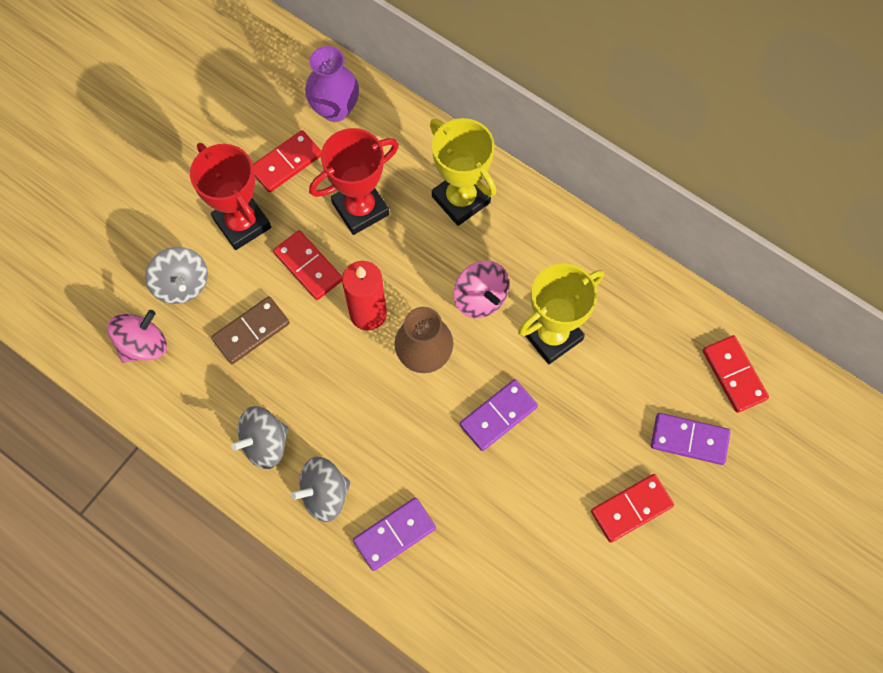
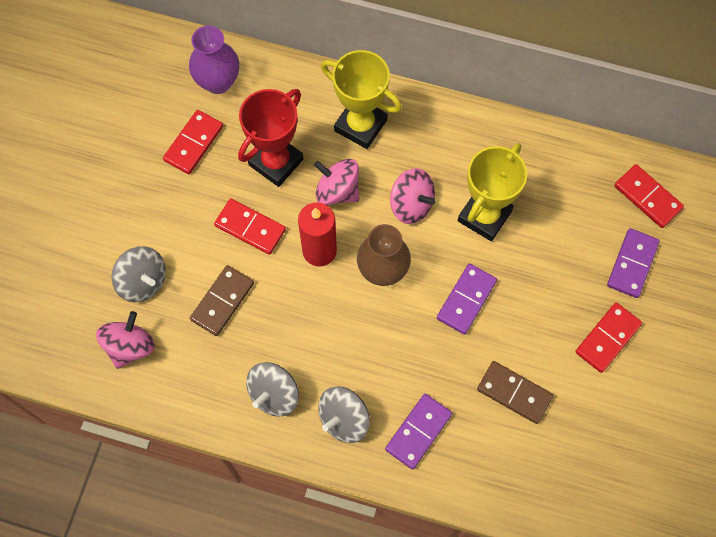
camera: 20 degrees left, 0 degrees up
(242, 223) = (175, 209): red trophy -> none
(411, 258) = (337, 191): none -> pink spinning top
(509, 530) = (514, 393): none -> brown domino
(689, 440) = (632, 264): purple domino -> purple domino turned 60 degrees counterclockwise

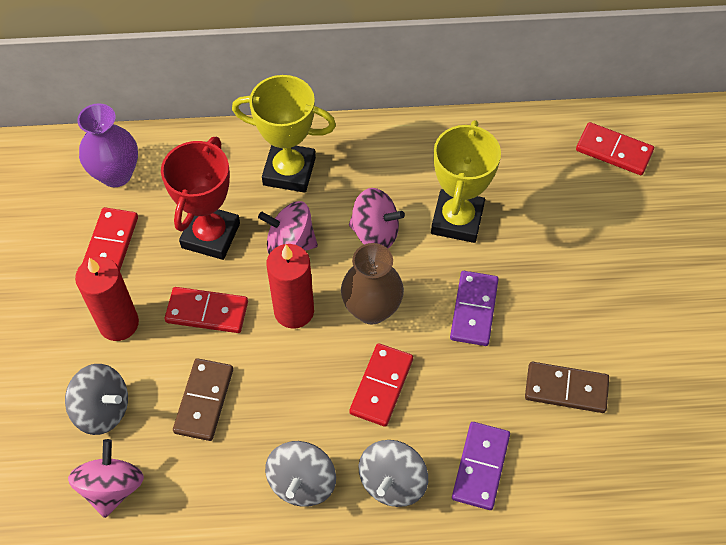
camera: 20 degrees left, 10 degrees down
(178, 214) = (118, 323): none -> red candle
(607, 338) = (637, 300): red domino -> red domino (381, 386)
(632, 264) = (628, 219): purple domino -> none

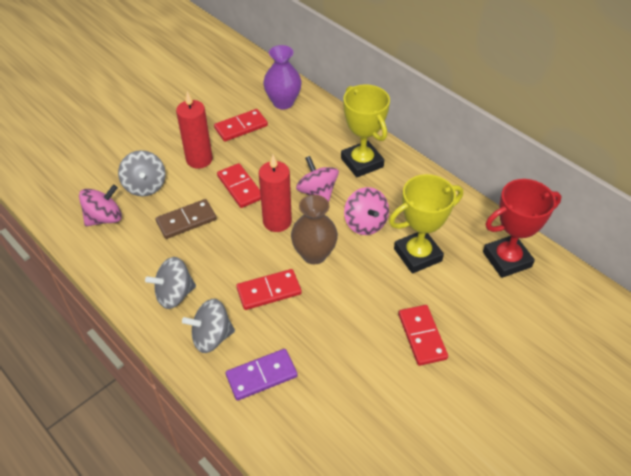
camera: 50 degrees right, 10 degrees down
(211, 235) = (287, 159): red trophy -> red trophy (507, 259)
(473, 310) = (365, 303): purple domino -> none
(566, 389) = (360, 388): brown domino -> none
(614, 151) = (565, 302): red domino -> red domino (422, 336)

